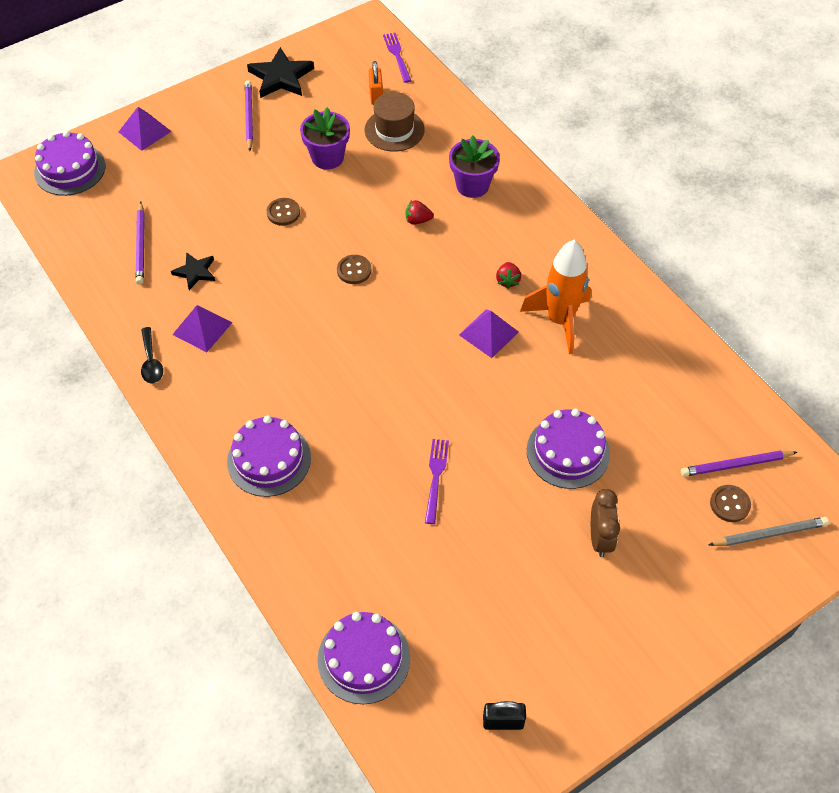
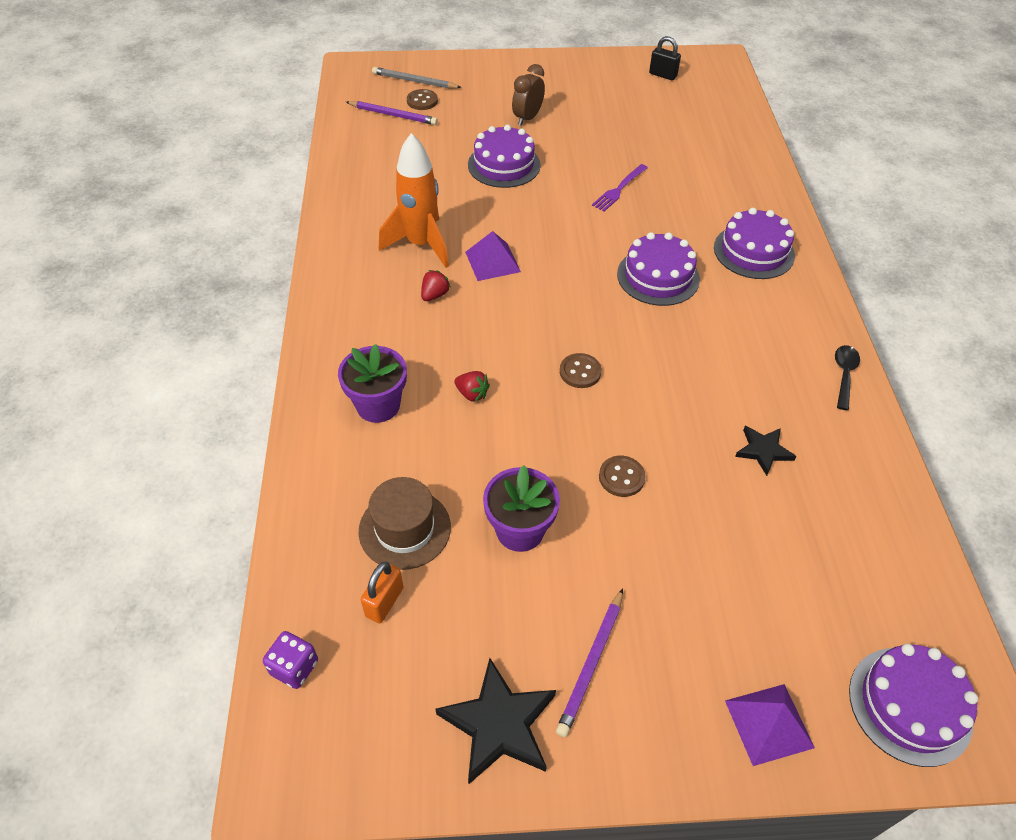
camera: 150 degrees left, 5 degrees down
(141, 245) = (823, 518): purple pencil -> none
(202, 328) = (777, 384): purple pyramid -> none
(364, 658) = (736, 126): purple cake -> purple cake (658, 276)
(397, 55) = (294, 667): purple fork -> purple dice

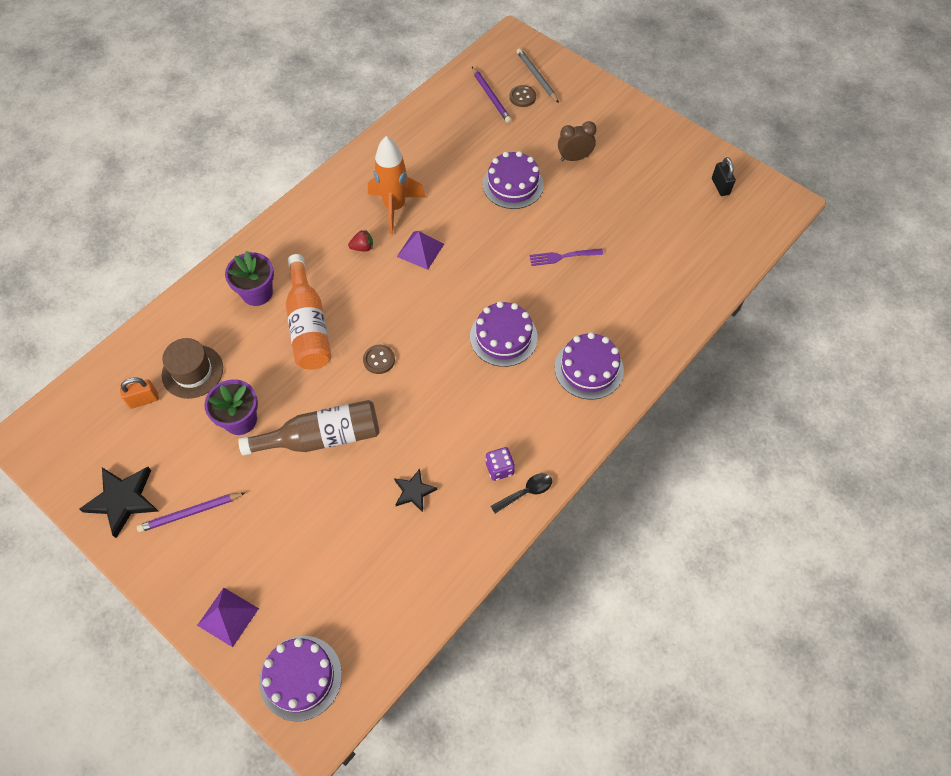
camera: 45 degrees right, 10 degrees up
(294, 667) = (78, 396): purple dice -> purple dice (499, 468)
(472, 394) = (308, 325): red strawberry -> orange bottle
(621, 477) = (322, 437): brown button -> brown bottle

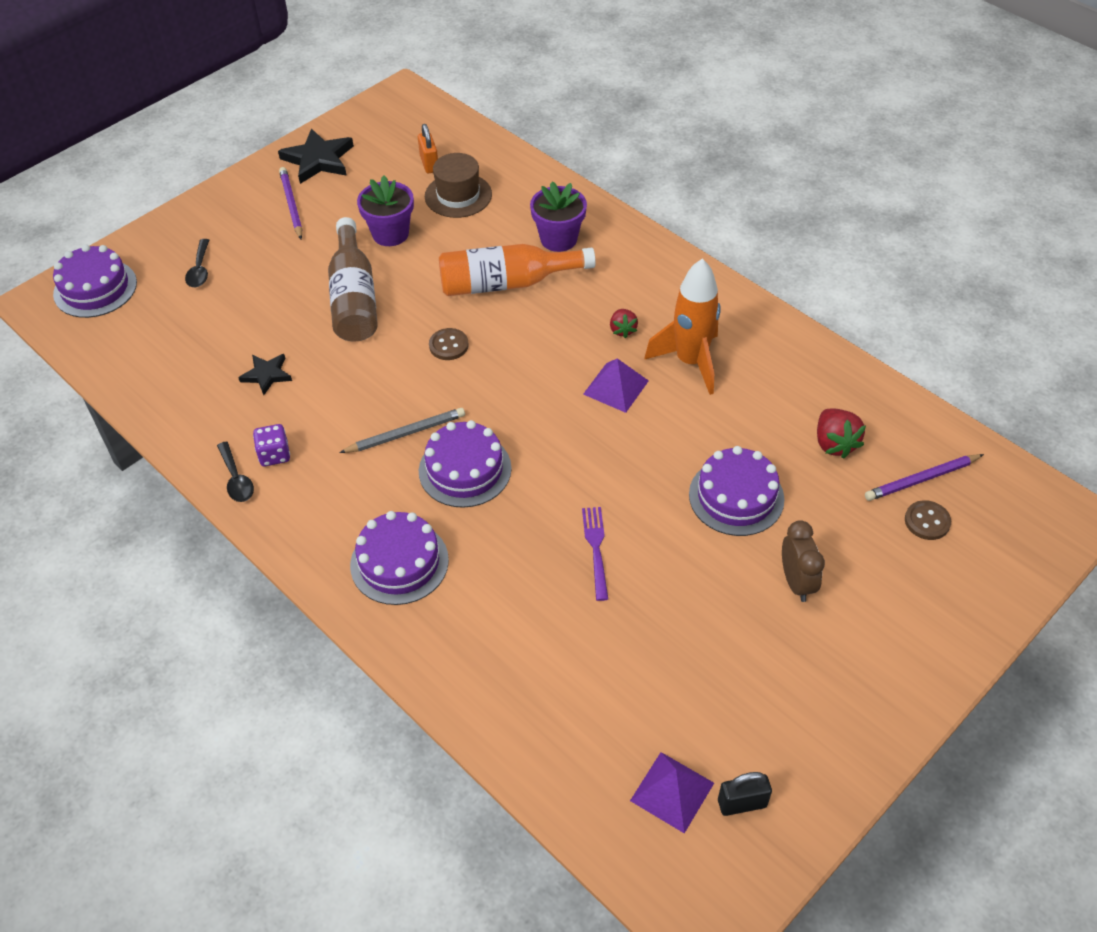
camera: 95 degrees right, 10 degrees down
(228, 616) = (175, 236): purple pyramid -> purple pyramid (672, 792)
(279, 579) = (200, 270): none -> black spoon
(465, 135) = (834, 444): none -> red strawberry
(537, 77) = (978, 545): grey pencil -> grey pencil (406, 433)

